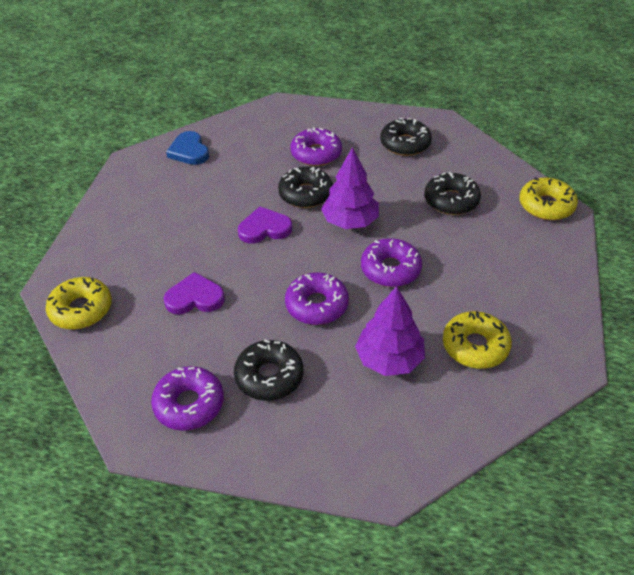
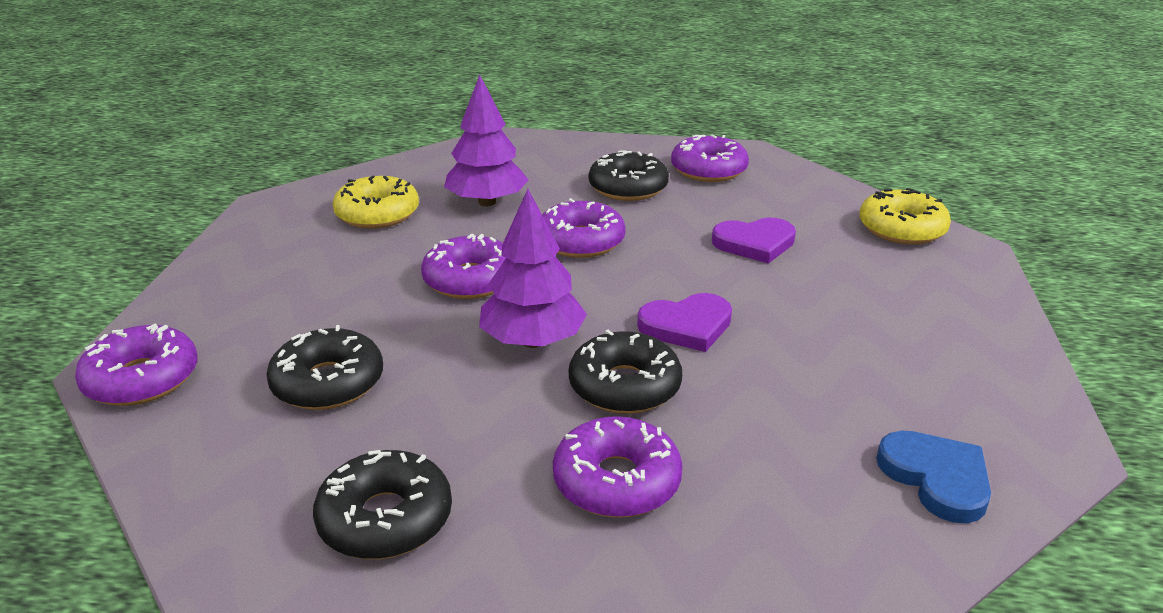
camera: 175 degrees right, 15 degrees down
(546, 205) = (142, 379): yellow donut -> purple donut

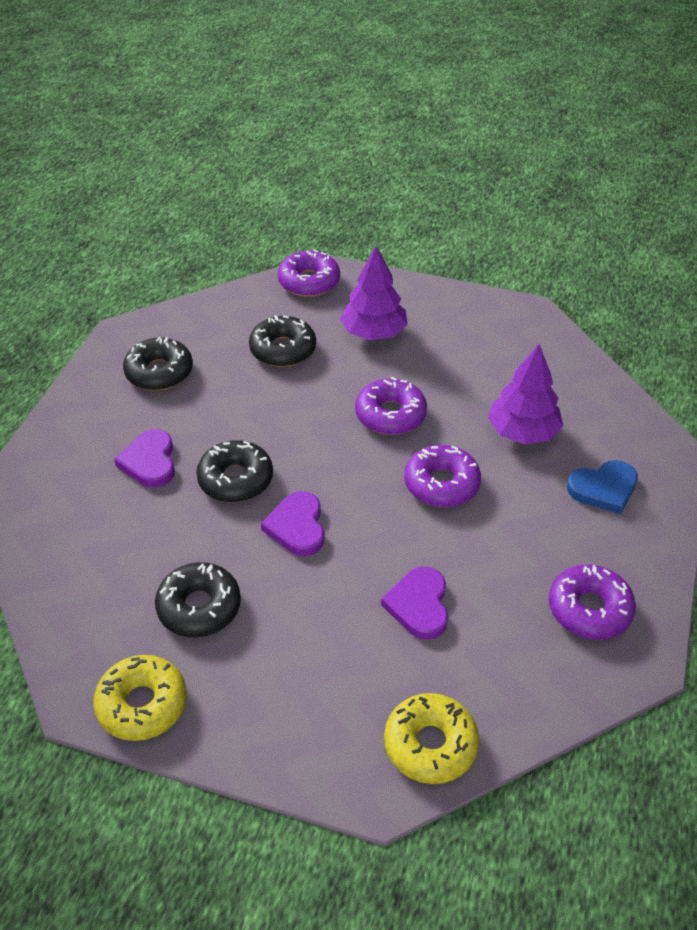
camera: 100 degrees right, 15 degrees up
(377, 214) = (506, 368): yellow donut -> yellow donut (142, 704)
(532, 341) = (301, 440): purple tree -> purple tree (374, 333)
(616, 481) = (150, 461): purple donut -> purple heart
(628, 188) = (547, 533): black donut -> black donut (199, 607)
(936, 478) = (87, 616): blue heart -> blue heart (603, 488)

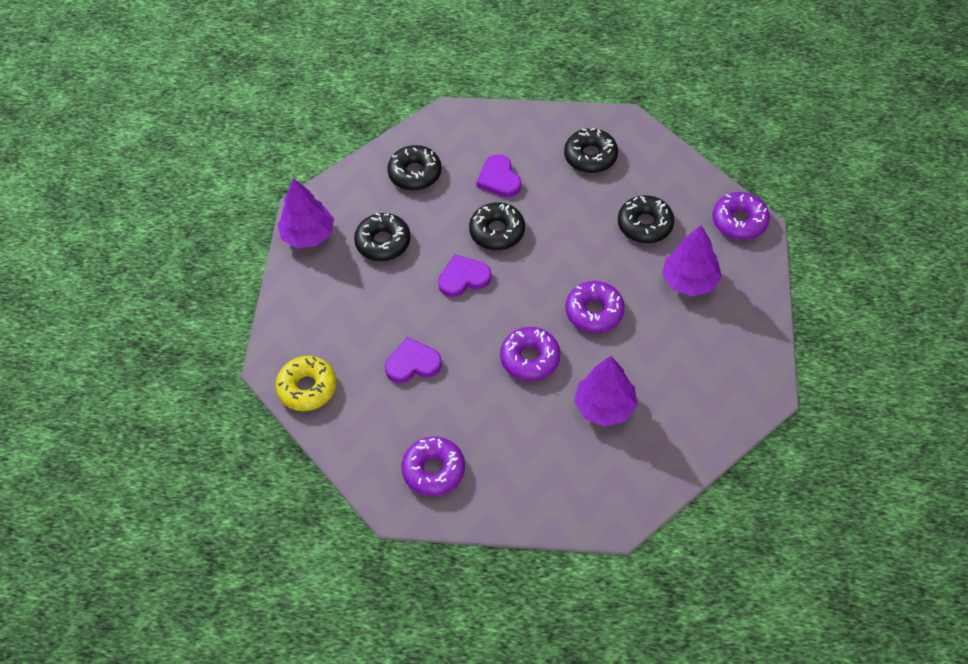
camera: 80 degrees right, 10 degrees up
(91, 549) = (415, 173): none -> black donut
(142, 704) = (308, 235): yellow donut -> purple tree
(150, 461) = (499, 179): purple heart -> purple heart turned 90 degrees counterclockwise
(603, 488) = (558, 471): blue heart -> none

